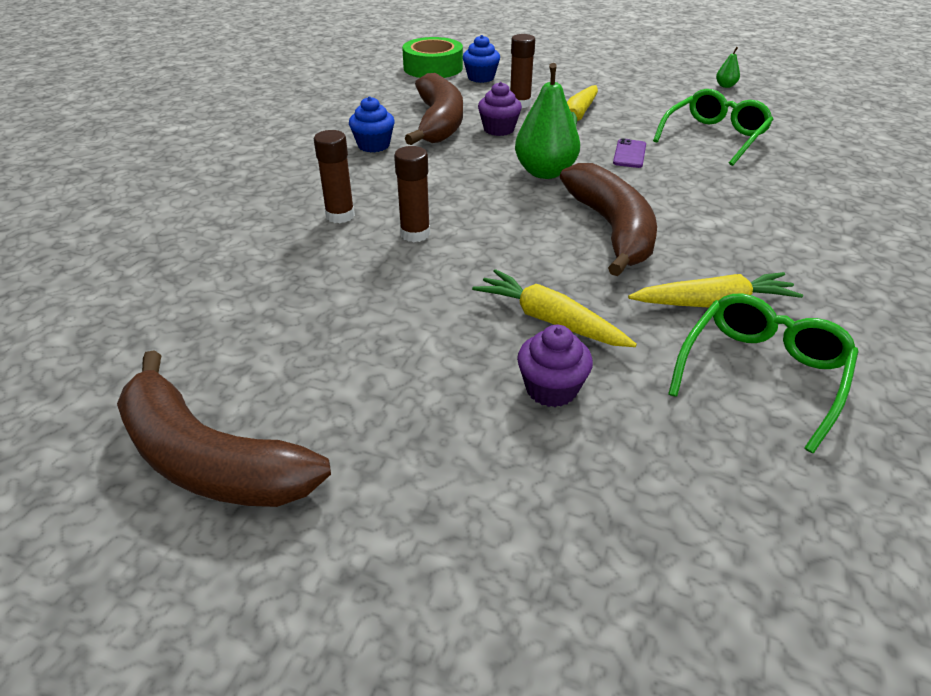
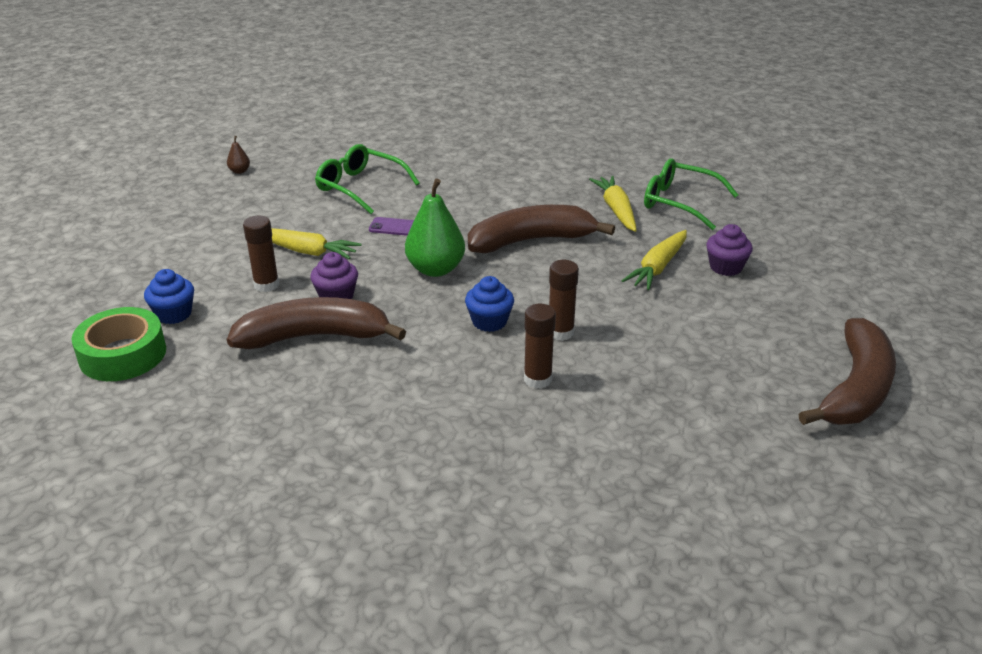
camera: 95 degrees left, 5 degrees down
(373, 145) = (376, 377): blue cupcake -> blue cupcake (489, 321)
(725, 86) = (239, 171): green pear -> brown pear

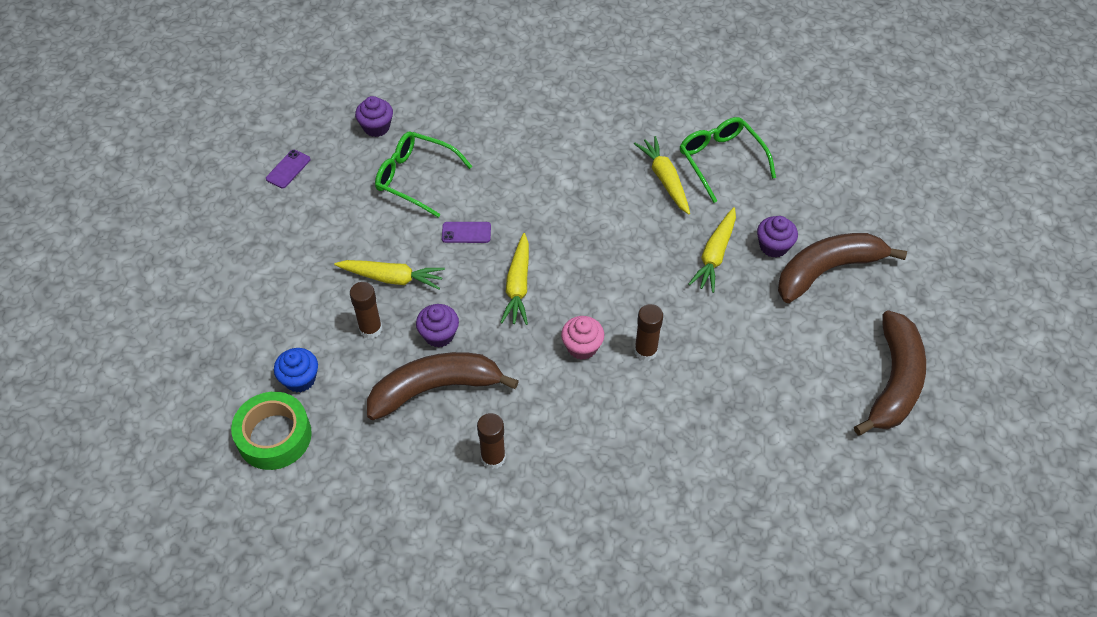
camera: 10 degrees left, 20 degrees up
(239, 171) = (288, 169): brown pear -> purple phone
(337, 153) = (376, 127): none -> purple cupcake
(435, 269) = (518, 286): green pear -> yellow carrot
(489, 321) = (582, 347): blue cupcake -> pink cupcake
(531, 240) = (595, 234): brown banana -> brown banana (827, 270)
(537, 379) = (637, 410): brown glue stick -> brown glue stick (493, 458)
(680, 202) = (721, 160): green glasses -> green glasses turned 45 degrees clockwise

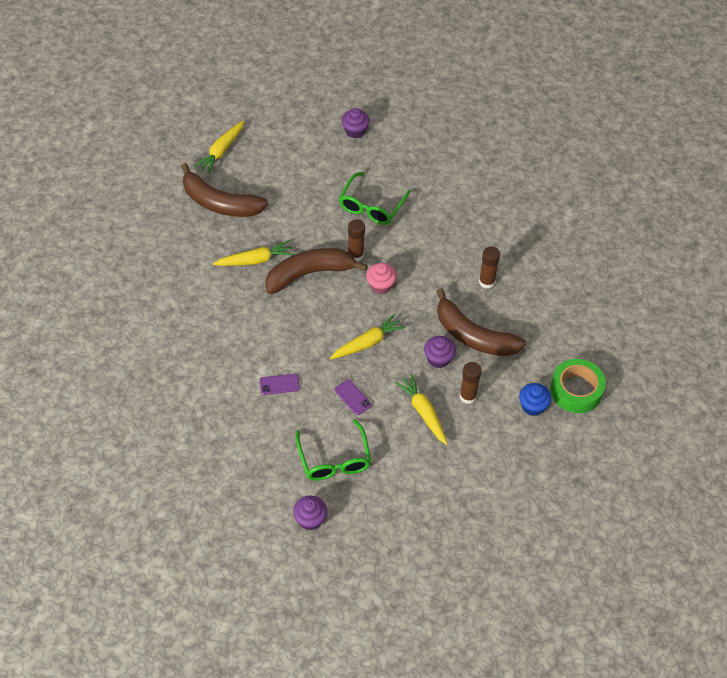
camera: 130 degrees left, 0 degrees up
(288, 169) = (396, 545): purple phone -> purple phone (279, 384)
(664, 179) = (213, 318): yellow carrot -> yellow carrot (221, 151)
(721, 160) = (170, 298): green glasses -> green glasses (371, 206)
(773, 246) = (222, 236): purple cupcake -> purple cupcake (355, 131)
(894, 382) = (275, 142): brown banana -> brown banana (309, 274)

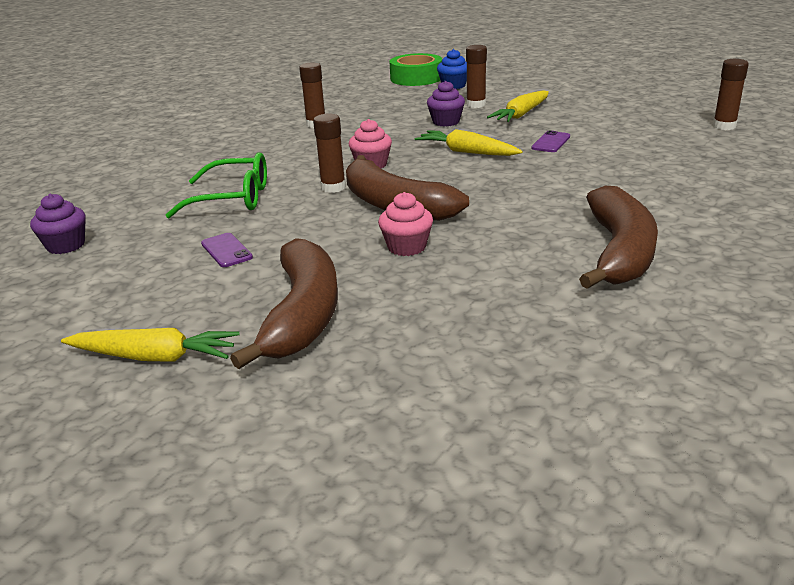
camera: 110 degrees left, 25 degrees down
(255, 260) = (406, 247): yellow carrot -> pink cupcake
(279, 384) = (593, 178): purple phone -> purple phone (226, 250)
(310, 519) = (724, 126): purple cupcake -> brown glue stick
(334, 459) = (639, 133): green glasses -> none
(473, 336) = (397, 116): brown banana -> brown banana (619, 252)

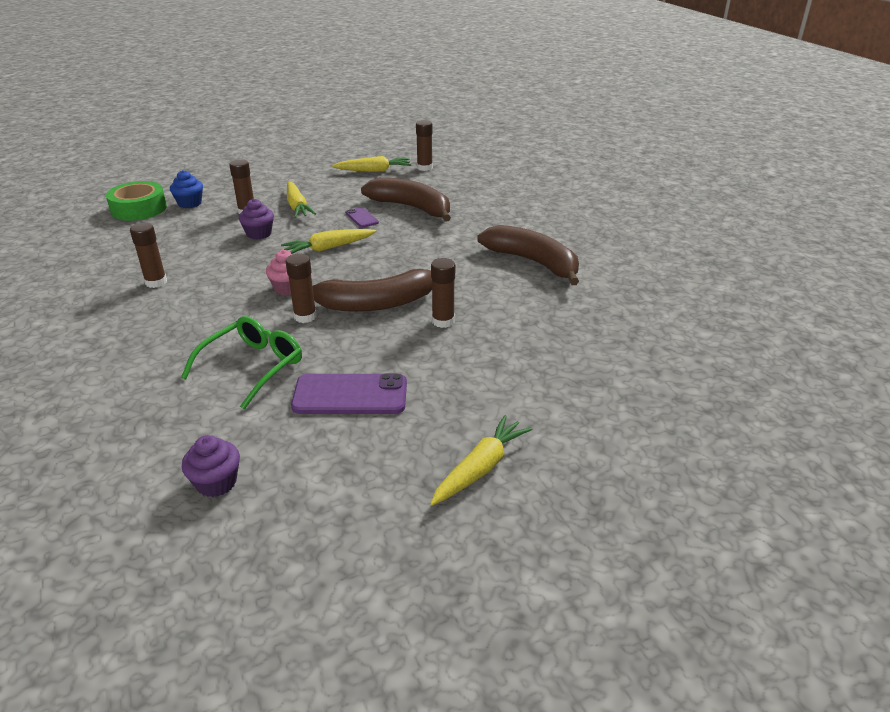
camera: 60 degrees left, 5 degrees up
(226, 250) = (350, 395): purple phone -> purple phone, size x1.91
(303, 315) = (488, 389): brown banana -> brown banana (412, 208)
(406, 247) = (443, 321): pink cupcake -> brown glue stick
(661, 111) = (374, 171): none -> yellow carrot

